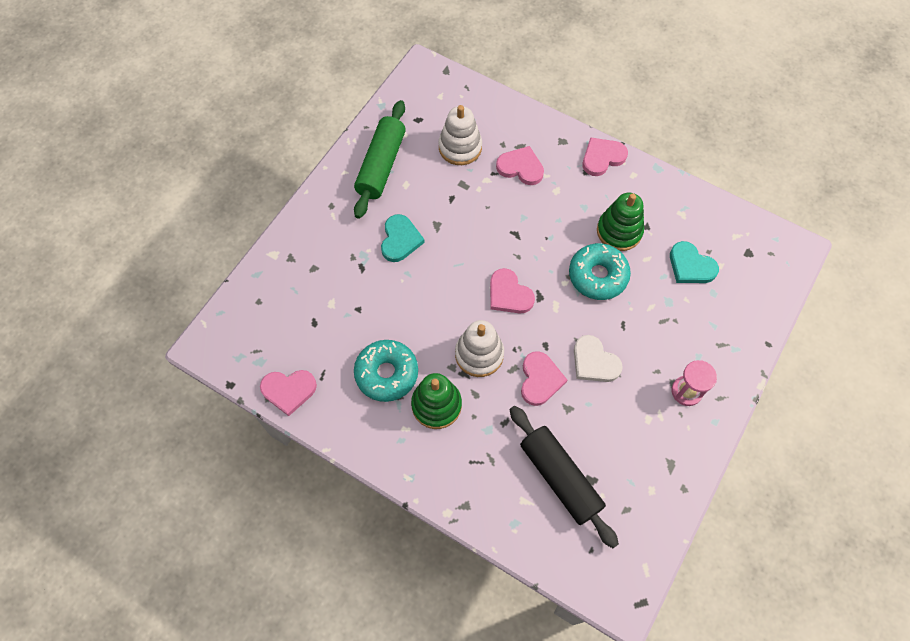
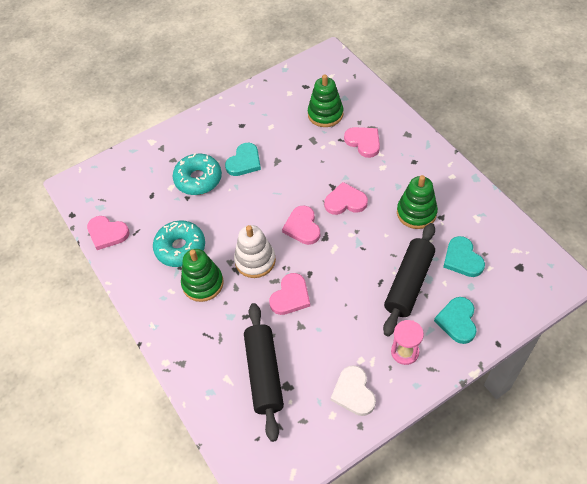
camera: 30 degrees right, 10 degrees down
(381, 165) = (260, 108): green rolling pin -> none
(460, 147) = (325, 114): white stacking toy -> green stacking toy
(594, 362) = (341, 300): white heart -> white heart (353, 392)
(597, 276) = (380, 239): turquoise donut -> turquoise donut (198, 179)
(602, 158) = (433, 156): pink heart -> pink heart (345, 201)
(652, 315) = (409, 283): none -> black rolling pin
(719, 336) = (457, 321): none -> turquoise heart

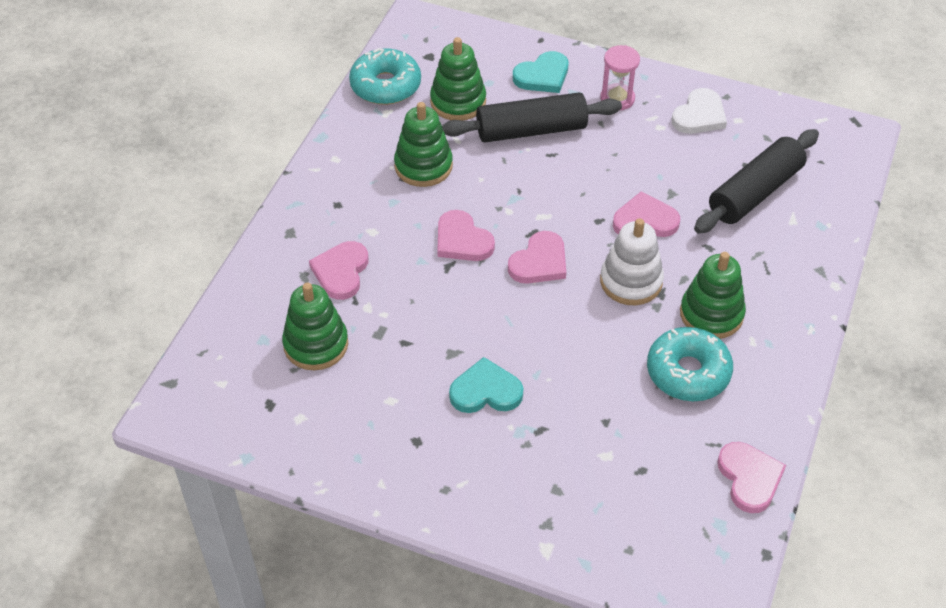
camera: 130 degrees left, 5 degrees down
(198, 179) = (563, 429): turquoise donut -> turquoise donut (385, 85)
(462, 259) = (458, 102): turquoise heart -> green stacking toy

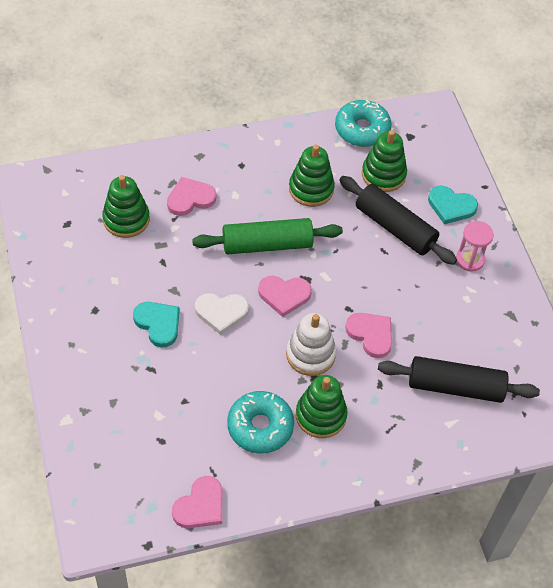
camera: 50 degrees right, 5 degrees up
(462, 240) = (267, 244): pink heart -> green rolling pin
(699, 115) = (499, 316): white heart -> white heart (221, 312)

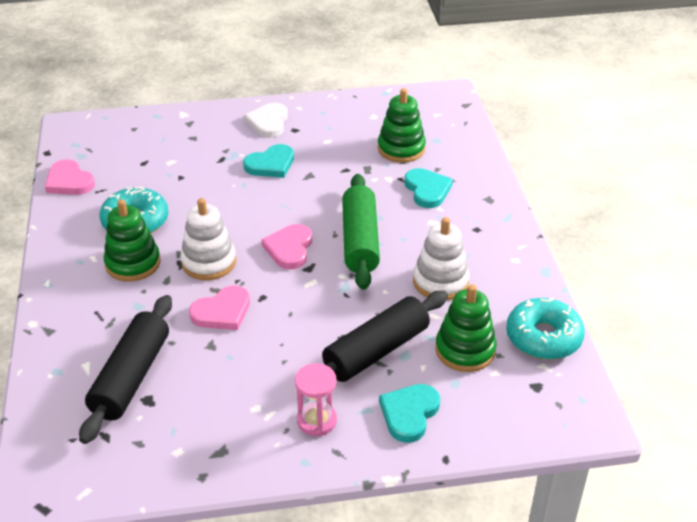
camera: 100 degrees right, 15 degrees down
(190, 198) = (427, 190): pink heart -> turquoise heart
(221, 312) = (276, 204): white heart -> white heart (268, 122)
(311, 189) = (440, 282): green stacking toy -> white stacking toy

